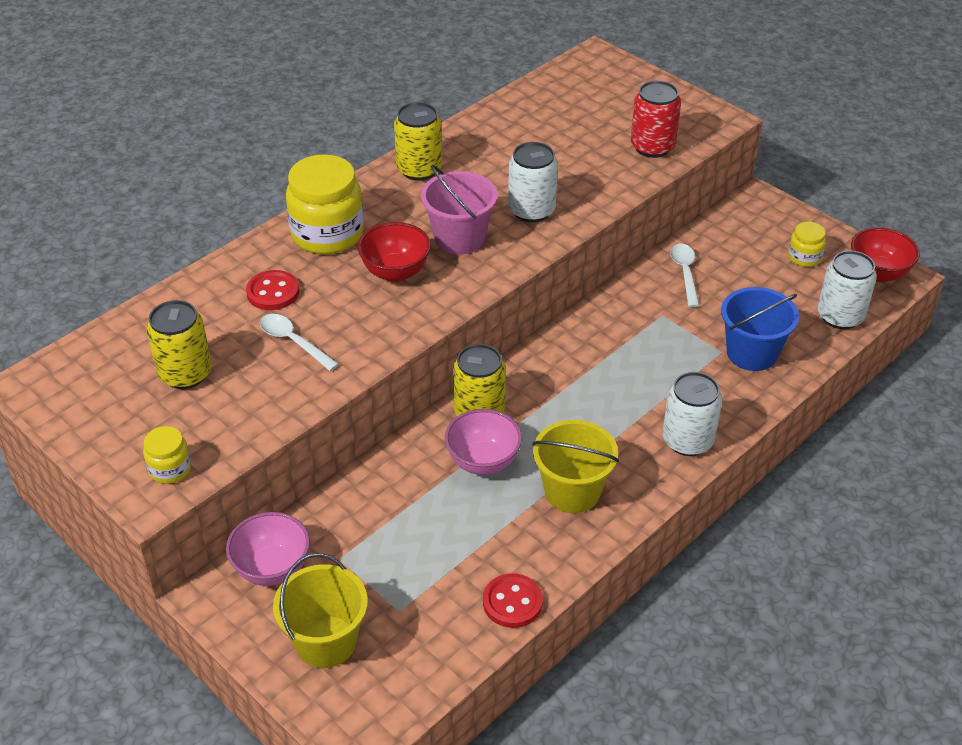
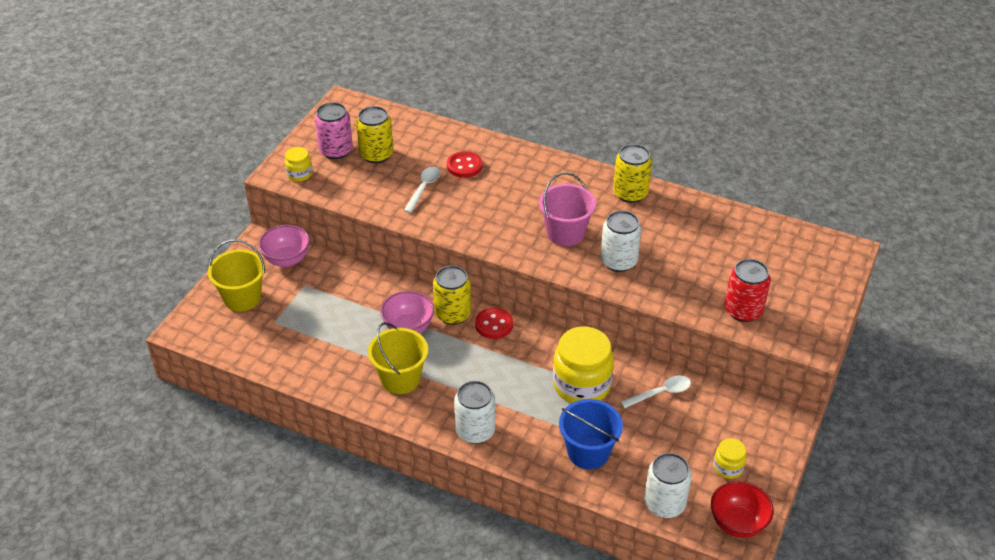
camera: 70 degrees right, 0 degrees up
(143, 416) = (336, 150): none -> pink can
(327, 234) = (534, 171): yellow jar -> yellow jar (581, 385)
(395, 272) = (512, 213): red bowl -> none
(512, 602) = (297, 372): red button -> red button (494, 324)

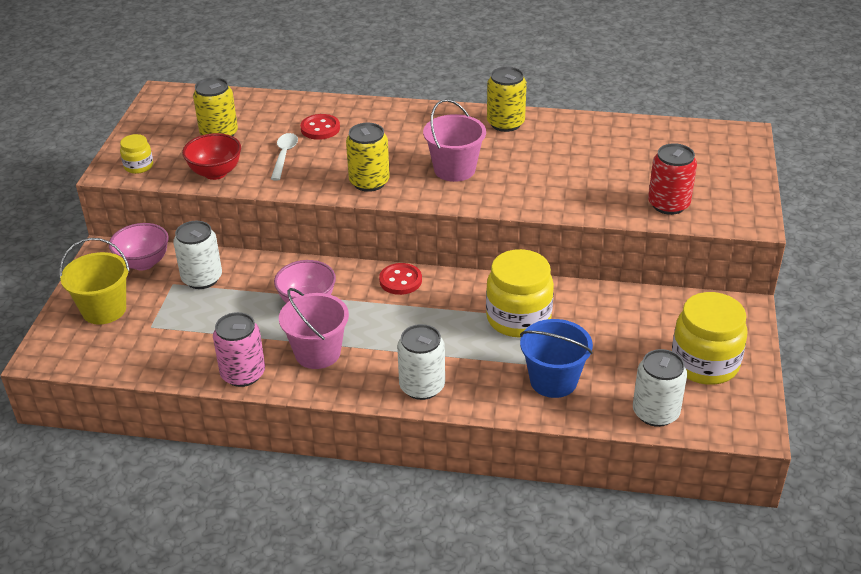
camera: 15 degrees left, 5 degrees down
(336, 150) = (172, 138): pink can -> pink can (243, 374)
(400, 378) = (317, 353): yellow bucket -> pink bucket
(452, 314) = (351, 279): yellow can -> yellow can (369, 182)
(618, 261) = (521, 184): white can -> white can (202, 278)
(660, 393) = (604, 309): white spoon -> none
(728, 467) = (704, 363): yellow jar -> yellow jar, size x2.03
(737, 523) = (739, 414): red bowl -> red bowl (215, 173)

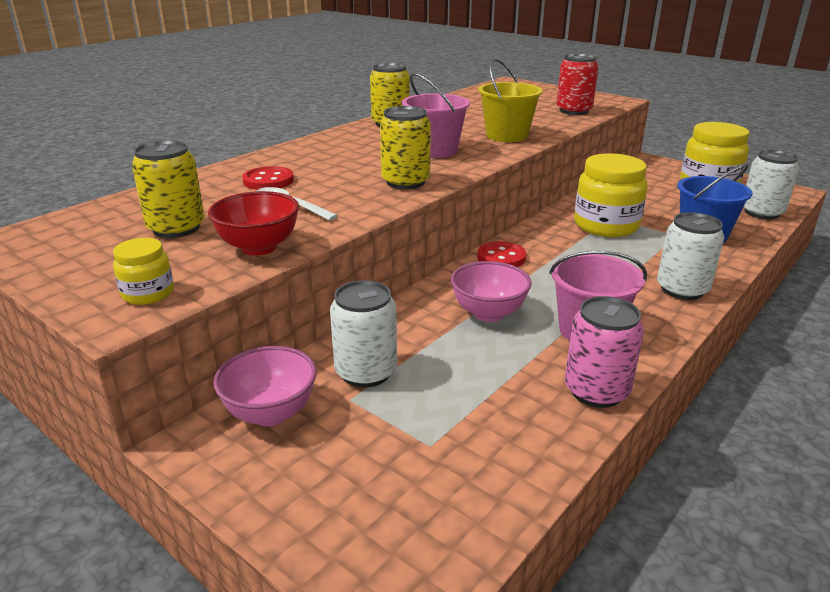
camera: 60 degrees left, 10 degrees down
(104, 310) = (343, 484): yellow bucket -> yellow bucket (507, 135)

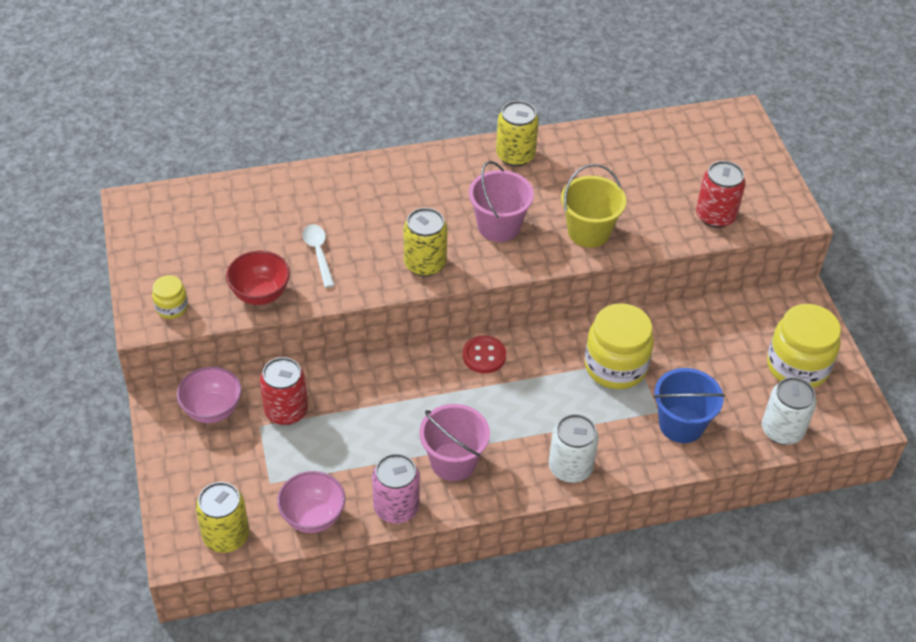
camera: 35 degrees right, 20 degrees up
(176, 228) = (231, 243): yellow can -> yellow can (226, 536)
(268, 181) = (334, 208): red button -> none
(366, 372) = (286, 411): white can -> red can
(488, 313) = (409, 407): pink bowl -> pink bowl (313, 517)

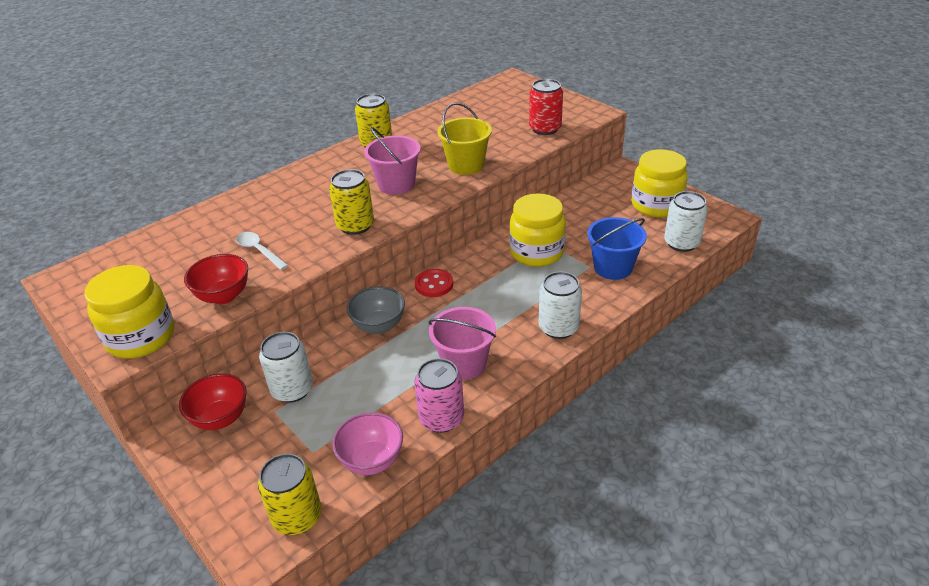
camera: 25 degrees left, 10 degrees down
(171, 307) = (141, 337): yellow jar -> yellow jar, size x2.03
(212, 410) = (221, 418): pink bowl -> red bowl
(286, 411) = (292, 389): red can -> white can
(401, 379) = (379, 326): none -> grey bowl

